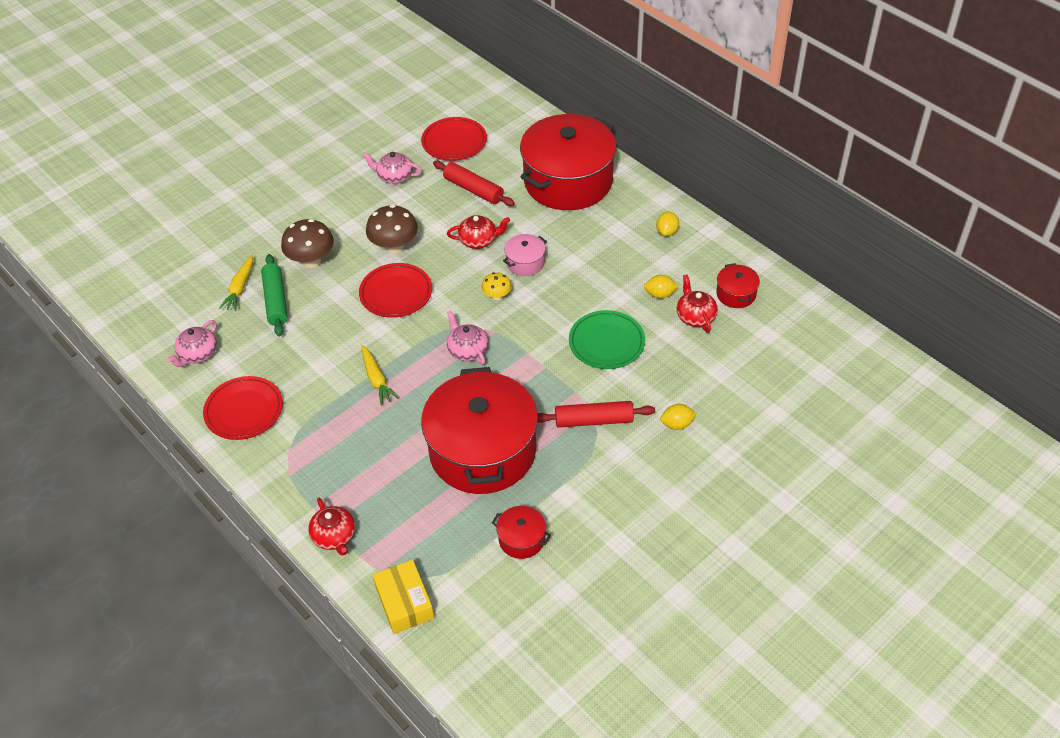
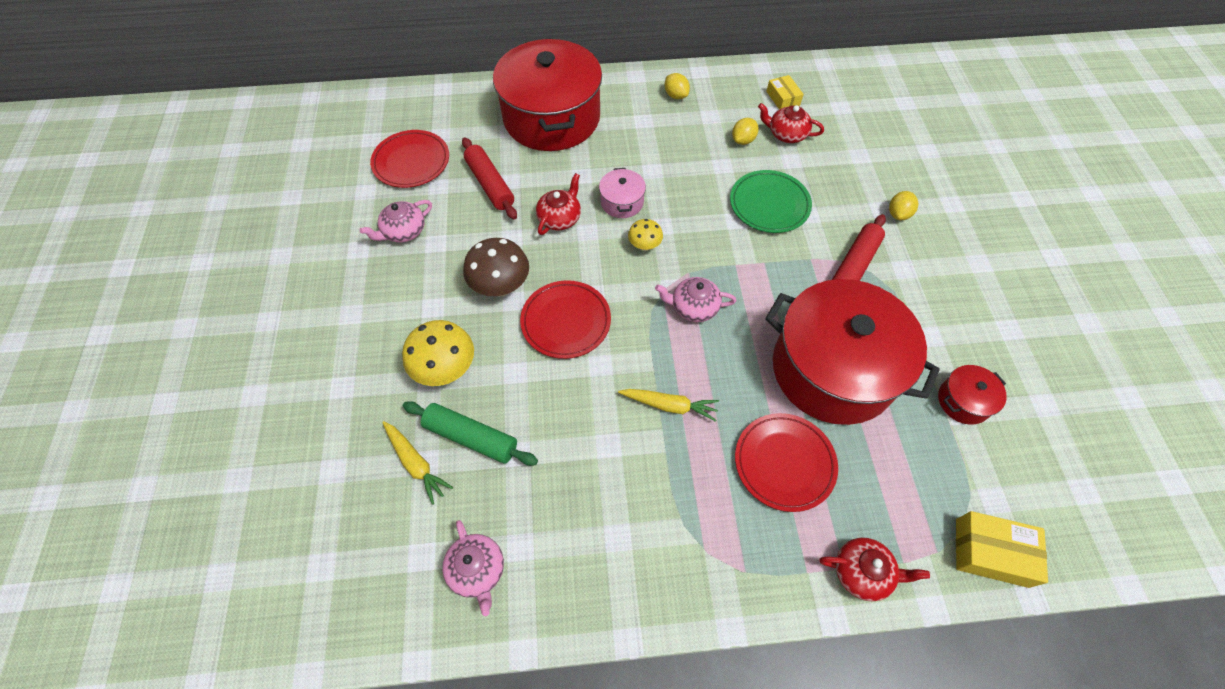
camera: 55 degrees left, 10 degrees up
(244, 411) = (610, 566): red plate -> red plate (784, 463)
(311, 261) = (446, 369): brown mushroom -> yellow mushroom
(473, 189) = (490, 184): red rolling pin -> red rolling pin turned 75 degrees clockwise
(736, 294) = (783, 98): red pot -> yellow box

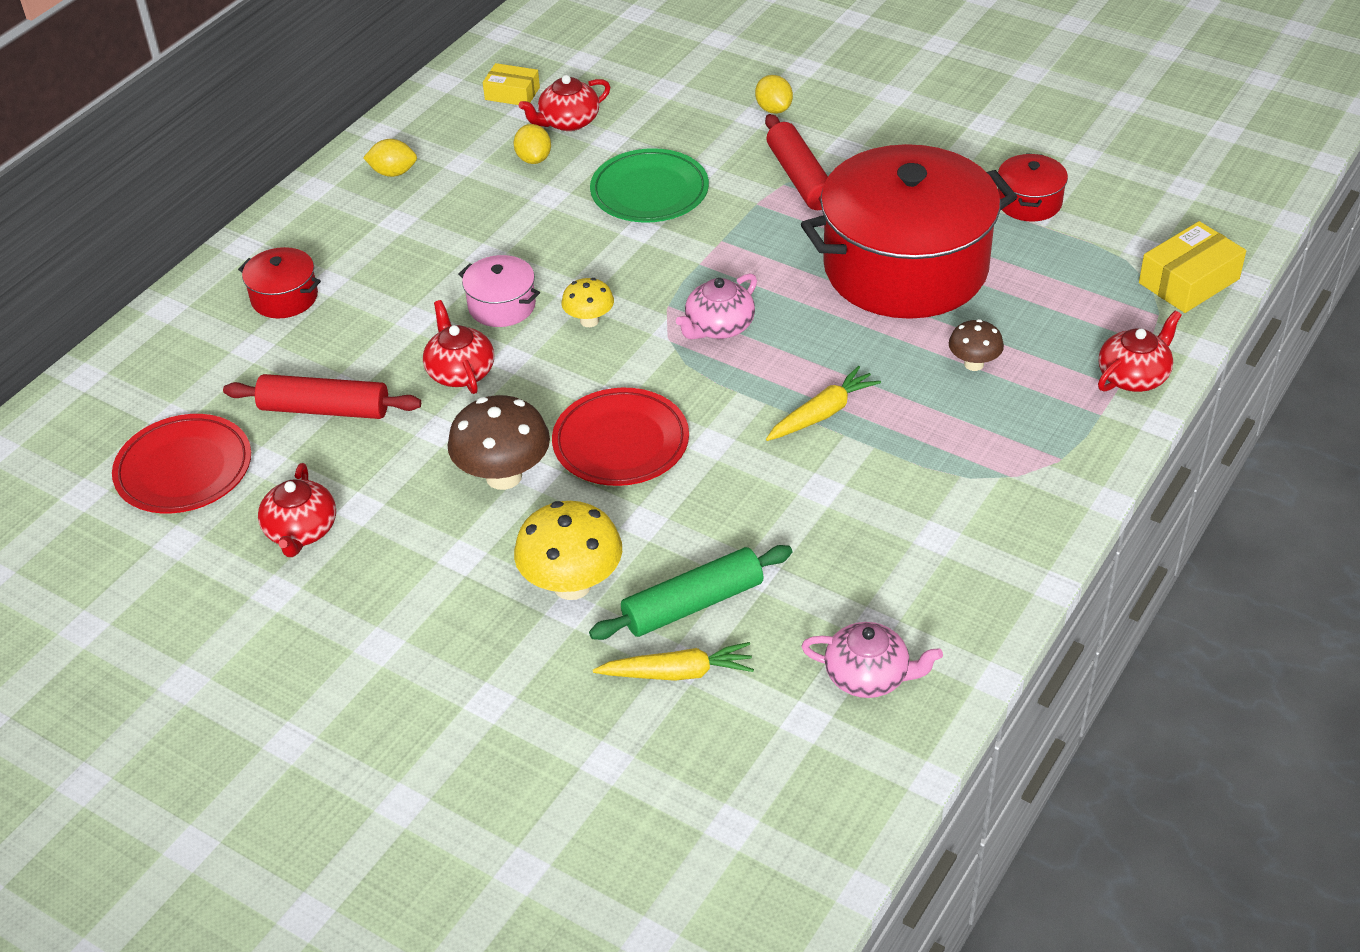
camera: 50 degrees left, 15 degrees down
(403, 231) = (301, 531): pink teapot -> red teapot
(551, 118) = (284, 297): red pot -> red pot, size x0.41
(784, 463) = (974, 364): red plate -> brown mushroom

